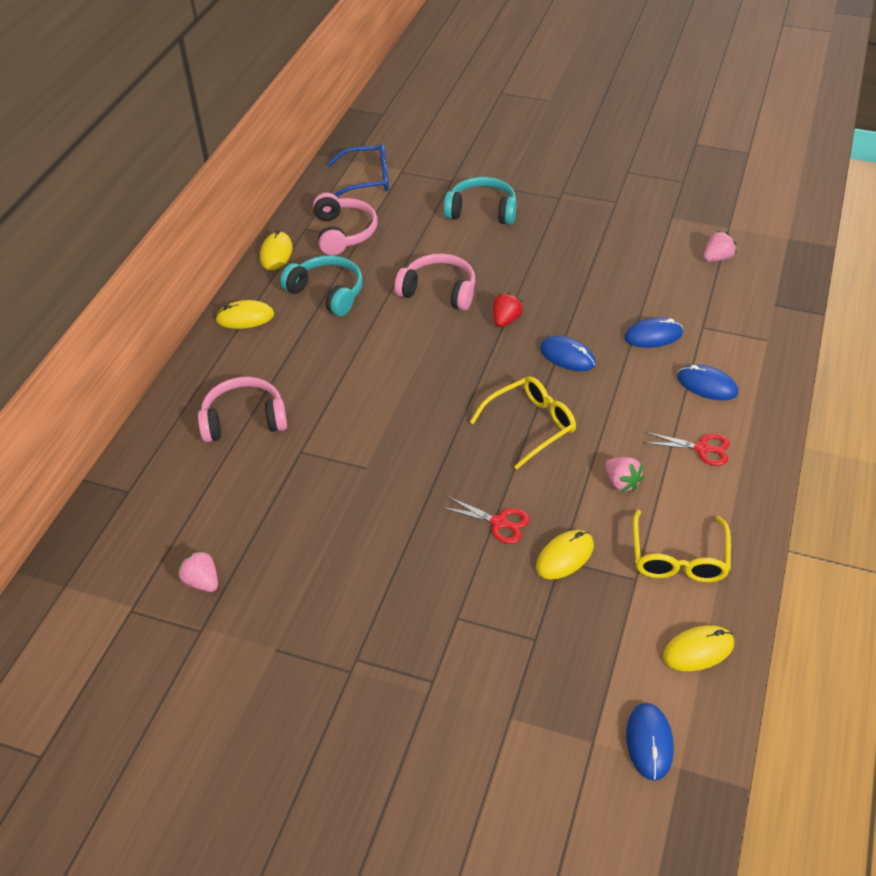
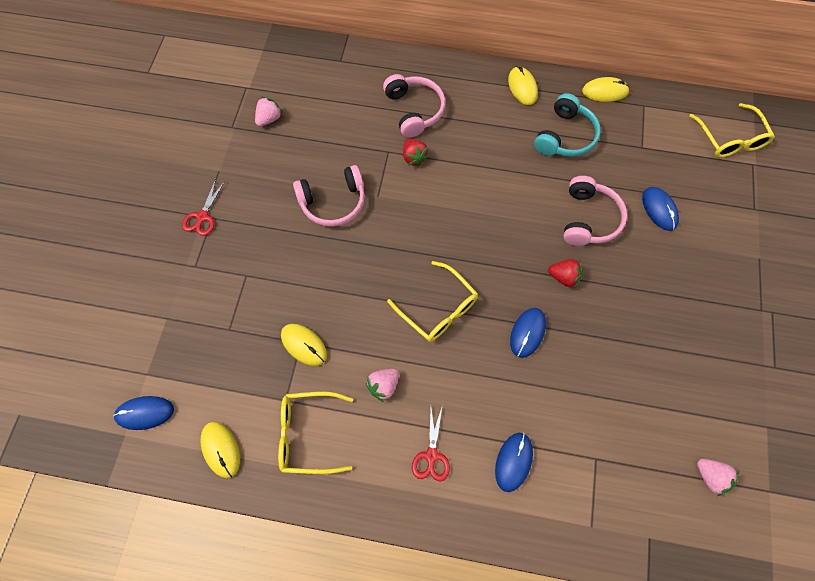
camera: 80 degrees right, 20 degrees up
(317, 427) = (414, 157): none -> red strawberry
(343, 233) = (646, 134): pink headphones -> pink headphones (333, 202)
(368, 179) = (730, 139): blue glasses -> yellow glasses
(482, 211) = (715, 241): turquoise headphones -> none
(499, 523) = (333, 295): red scissors -> red scissors (202, 217)
(653, 335) = (572, 409): blue mouse -> blue mouse (659, 209)

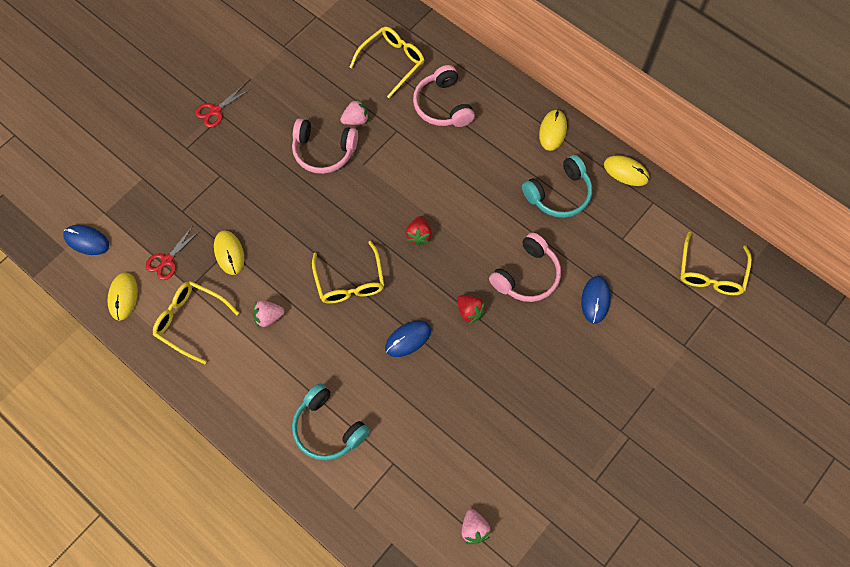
camera: 30 degrees right, 0 degrees up
(269, 119) = (317, 54): pink strawberry -> pink strawberry (356, 120)
(344, 94) = (392, 62): none -> yellow glasses
(414, 110) = (443, 105): pink headphones -> pink headphones turned 150 degrees clockwise
(414, 157) = (414, 147): red strawberry -> red strawberry (419, 235)
(431, 456) = (269, 388): red scissors -> red scissors (167, 260)
(513, 461) = (328, 428): blue mouse -> turquoise headphones

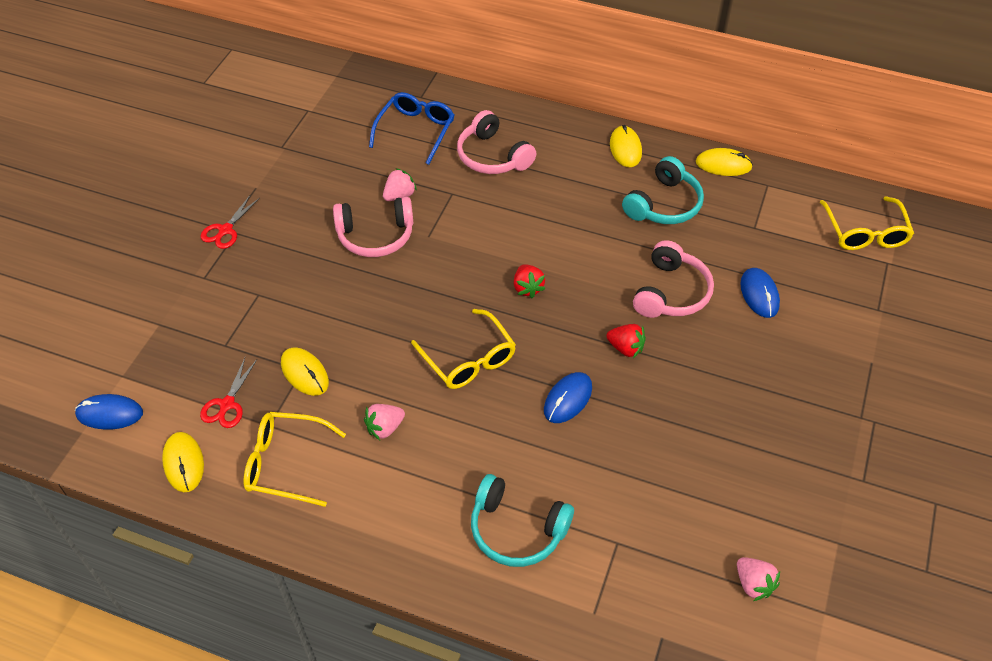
camera: 20 degrees left, 15 degrees down
(392, 62) = (416, 130): yellow glasses -> blue glasses

